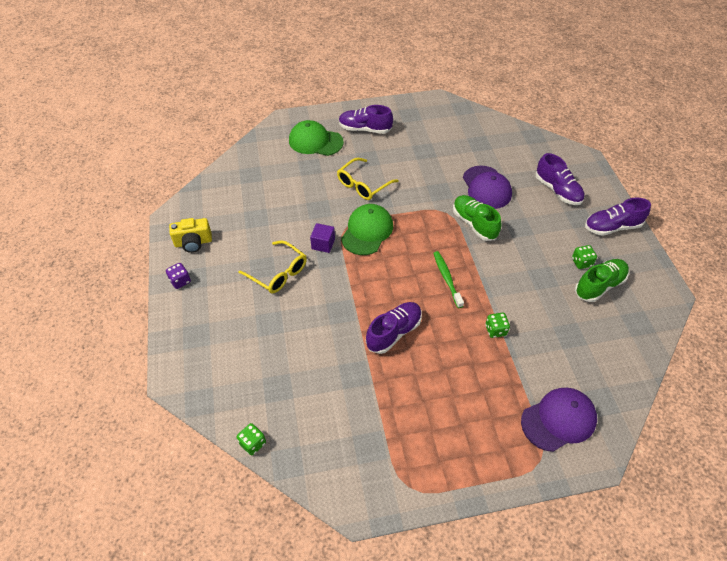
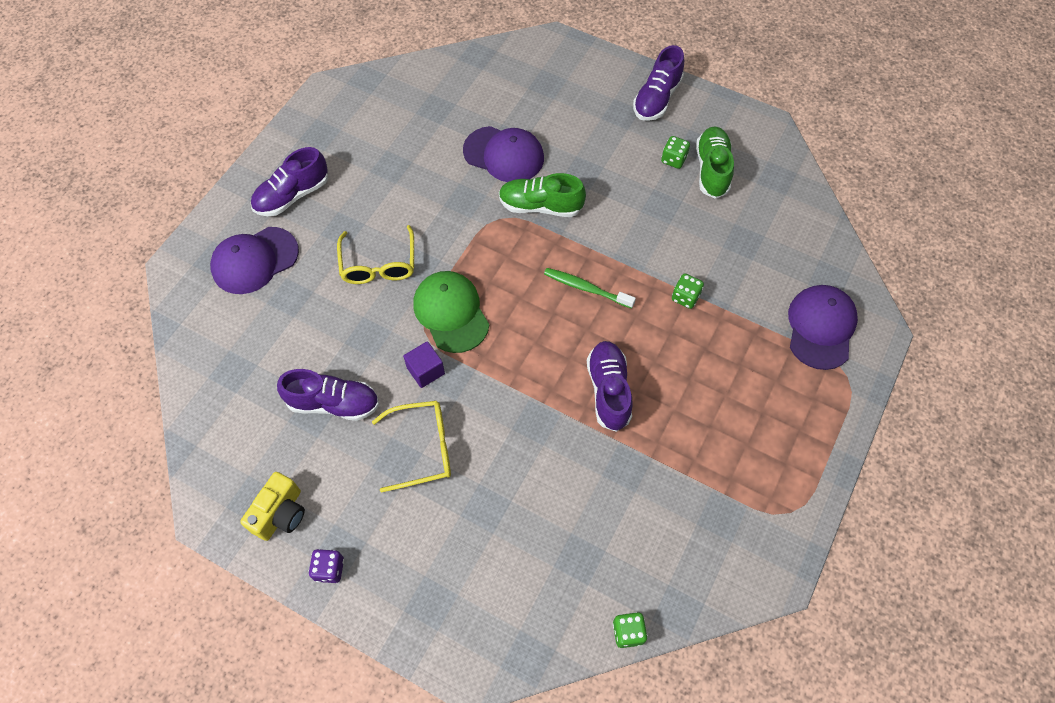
camera: 50 degrees left, 10 degrees up
(315, 141) = (254, 260): green cap -> purple cap
(557, 190) = (570, 100): purple shoe -> purple shoe (333, 403)

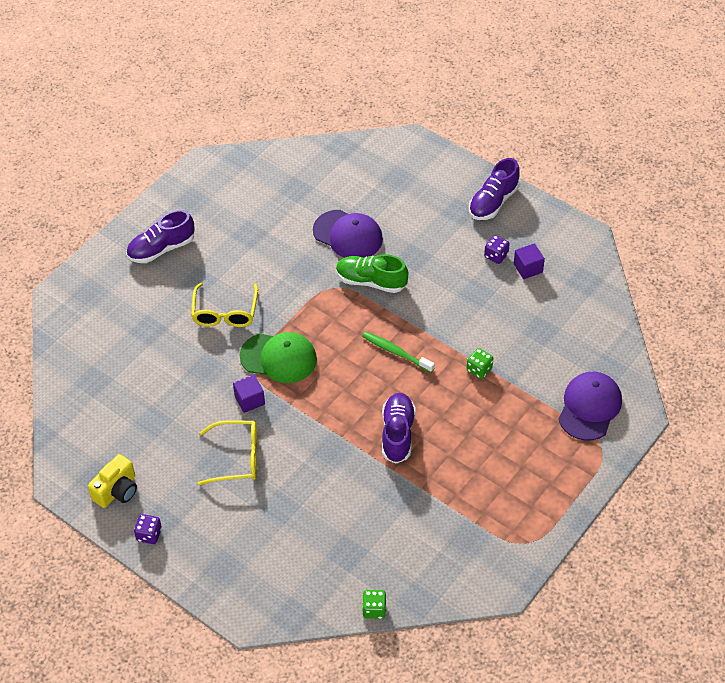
camera: 10 degrees right, 10 degrees down
(254, 260) = (122, 297): purple cap -> none
(333, 403) = (171, 415): purple shoe -> none
(451, 312) = (279, 358): green cap -> green cap turned 120 degrees clockwise
(673, 159) = (496, 256): green dice -> purple dice
(712, 170) = (528, 268): green shoe -> purple cube

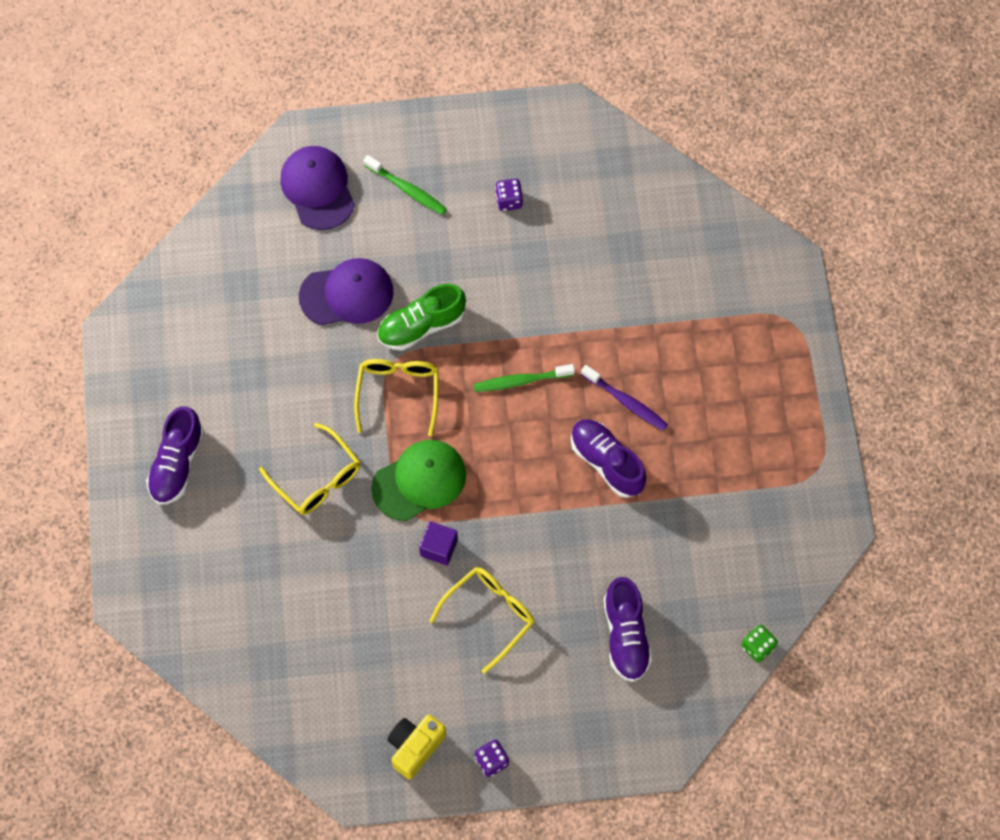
camera: 45 degrees left, 15 degrees up
(117, 491) = (415, 747): yellow camera -> yellow camera turned 135 degrees counterclockwise
(319, 305) = (398, 393): none -> yellow glasses
(442, 208) = (407, 189): none -> green toothbrush
(446, 411) = (626, 402): none -> purple toothbrush
(479, 369) = (612, 334): green dice -> none
(493, 202) = (448, 143): purple shoe -> purple shoe (625, 635)
(528, 268) = (551, 190): purple cube -> none
(589, 407) = (743, 290): purple cap -> purple cap (318, 189)

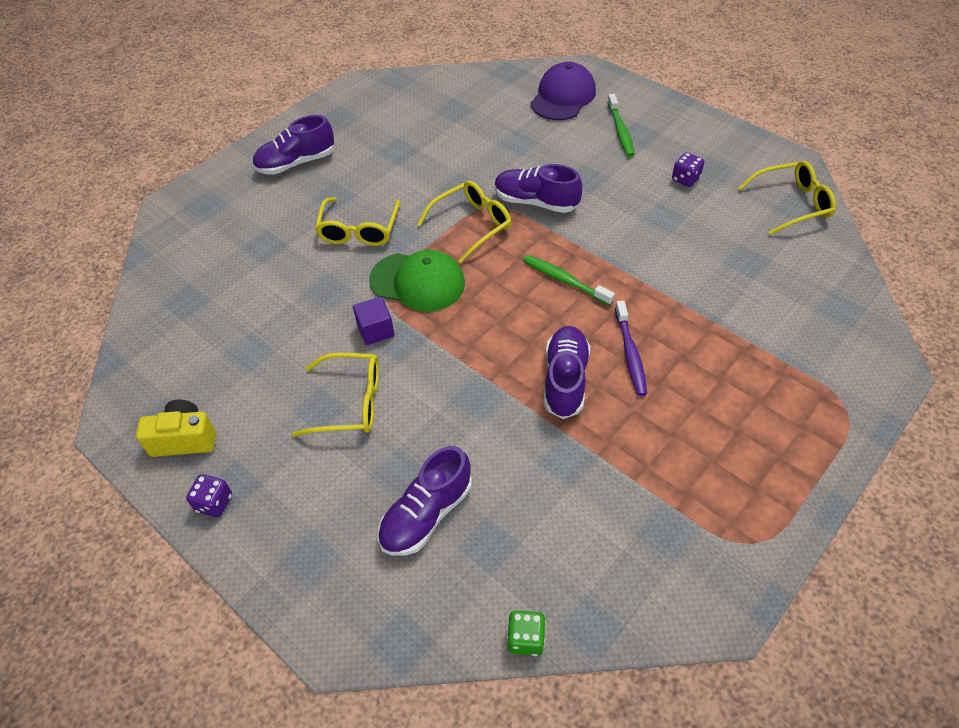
camera: 50 degrees right, 15 degrees down
(347, 294) = (510, 154): purple cap -> none
(421, 326) = (536, 202): green shoe -> purple shoe
(607, 160) = (791, 204): none -> yellow glasses

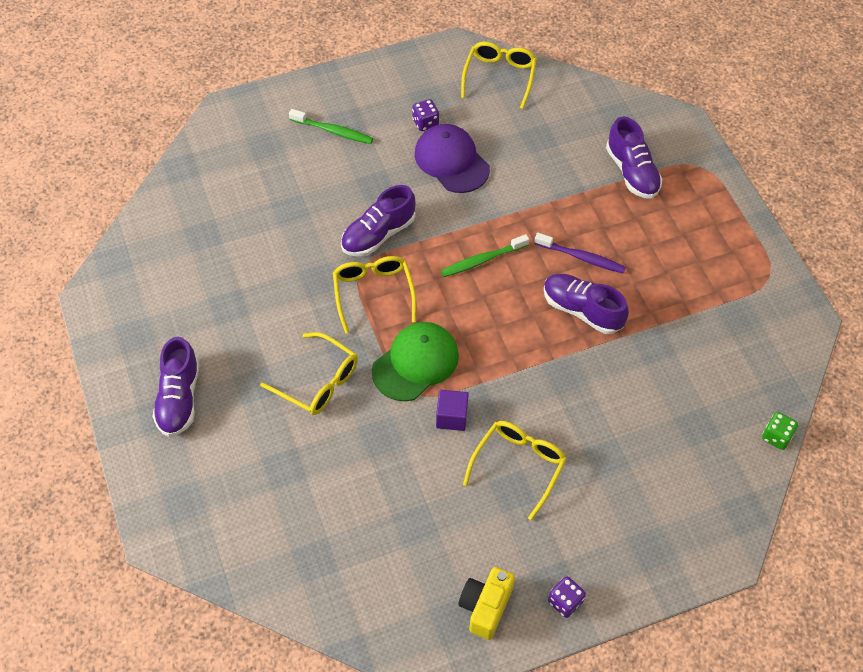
camera: 65 degrees left, 5 degrees up
(426, 514) = (652, 455): purple shoe -> purple shoe (632, 172)
(563, 96) = (253, 146): purple cap -> purple cap (451, 161)

